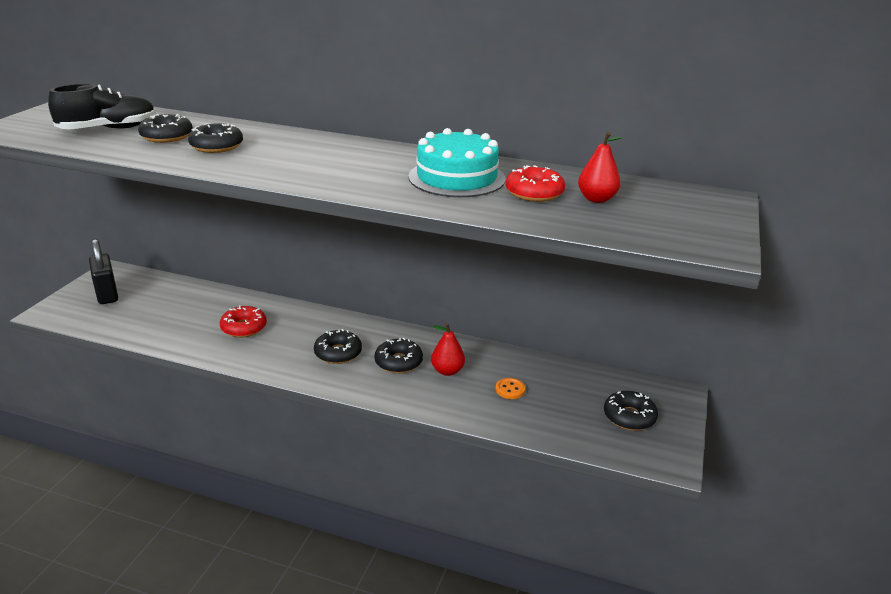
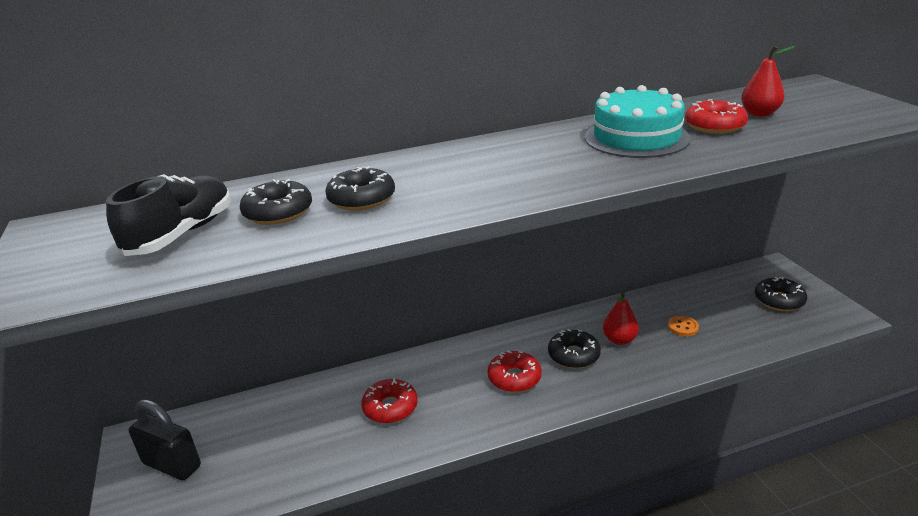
camera: 35 degrees left, 0 degrees up
(338, 353) = (514, 378): black donut -> red donut

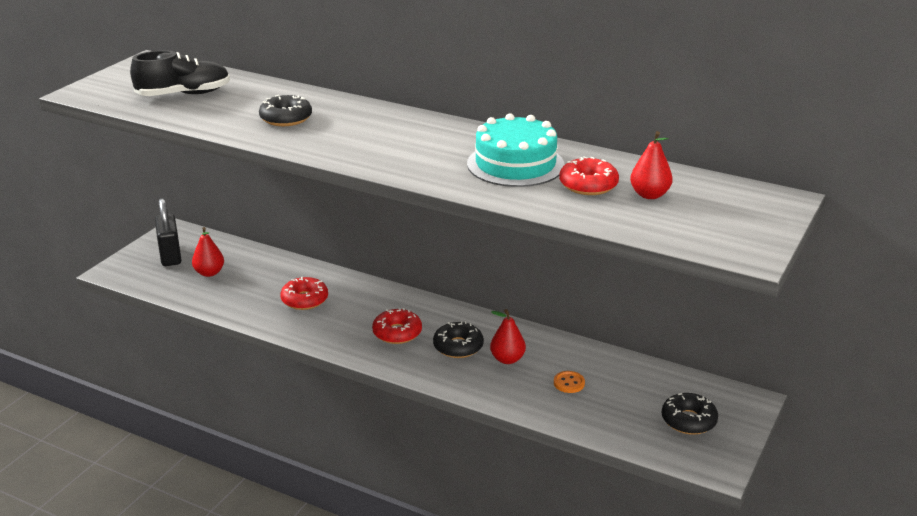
camera: 45 degrees right, 0 degrees up
(250, 450) = (209, 273): none -> red pear
(278, 212) = (239, 105): black donut -> none

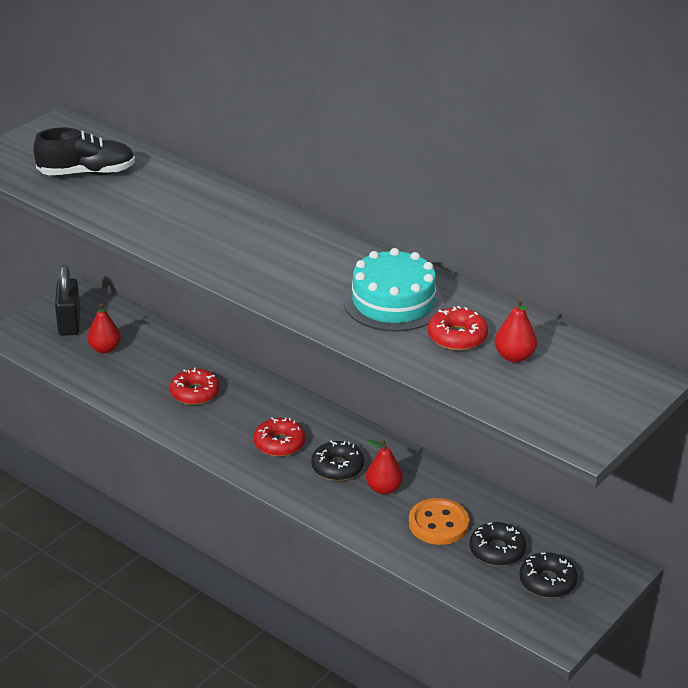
camera: 10 degrees right, 5 degrees up
(286, 118) = (181, 216): black donut -> black donut (497, 551)
(569, 383) = (438, 524): orange button -> orange button, size x1.86

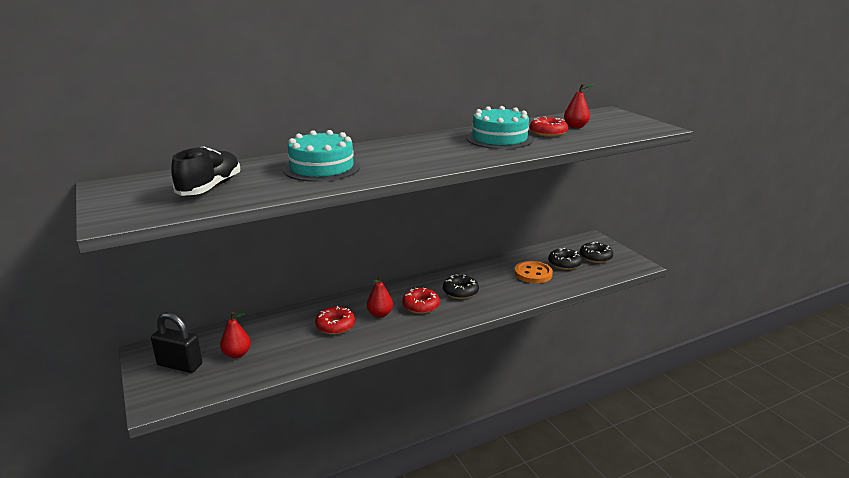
camera: 65 degrees left, 10 degrees down
(184, 212) = (322, 168): none -> turquoise cake
(383, 488) = (491, 282): red pear -> red pear (380, 314)

